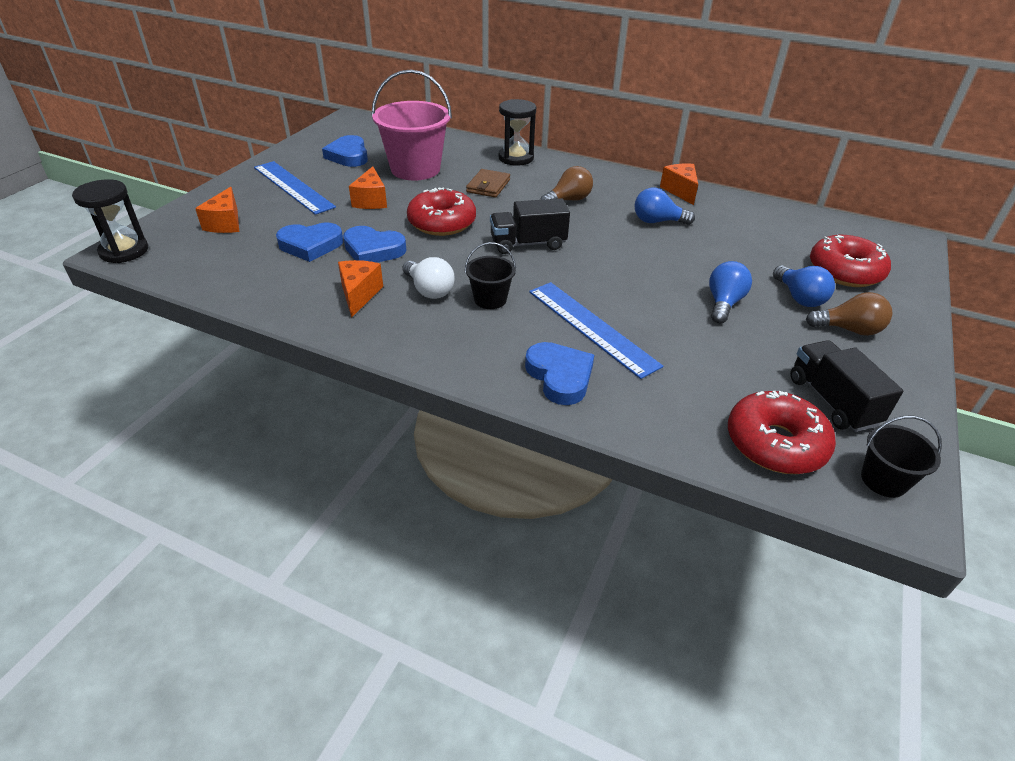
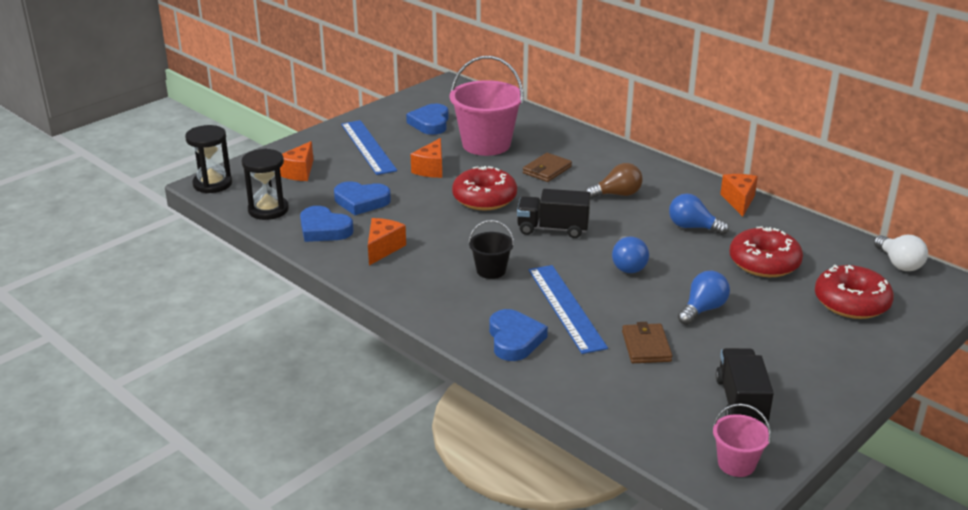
camera: 20 degrees right, 10 degrees down
(373, 250) = (412, 213): blue heart -> blue heart (324, 229)
(429, 290) = (443, 254): white light bulb -> white light bulb (899, 263)
(516, 158) = (590, 145): black hourglass -> black hourglass (268, 210)
(698, 356) = (646, 346): none -> brown wallet
(775, 443) = (663, 421): red donut -> red donut (764, 263)
(799, 297) = (782, 317): blue light bulb -> blue light bulb (628, 265)
(848, 329) = (808, 351): brown light bulb -> none
(883, 480) = (736, 464): black bucket -> pink bucket

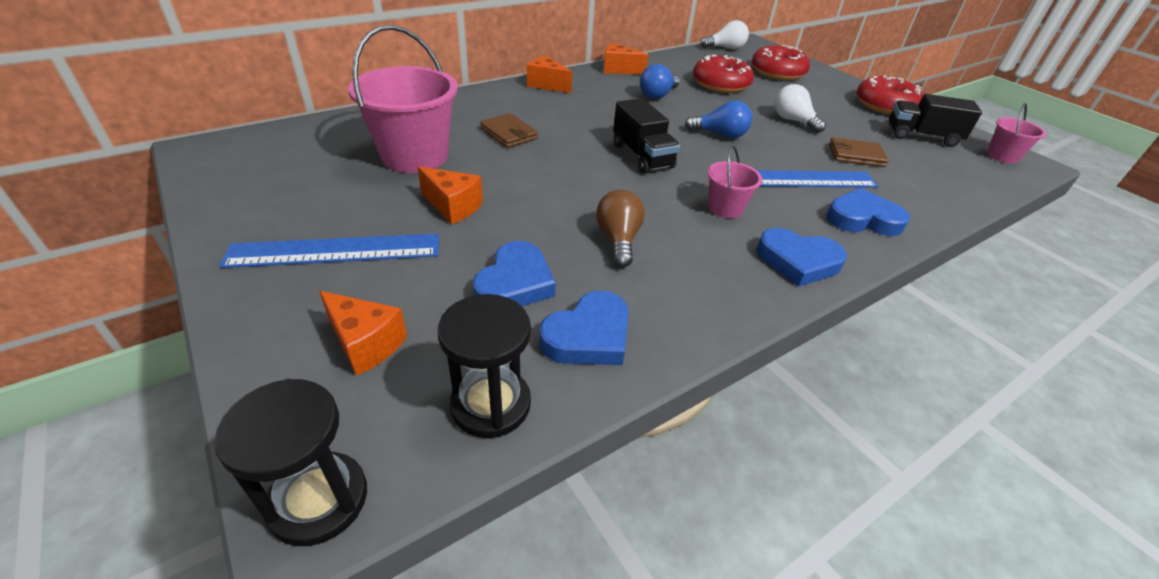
camera: 80 degrees left, 10 degrees up
(383, 248) = (661, 282): orange cheese -> orange cheese (547, 85)
(430, 123) = (310, 184): blue heart -> blue heart (798, 261)
(484, 198) = (556, 182): red donut -> red donut (884, 106)
(491, 270) = (725, 208): black bucket -> pink bucket
(552, 229) = (642, 156): black truck -> black truck turned 45 degrees counterclockwise
(617, 194) = (583, 111): brown light bulb -> brown light bulb (618, 240)
(703, 309) = (793, 121): blue light bulb -> white light bulb

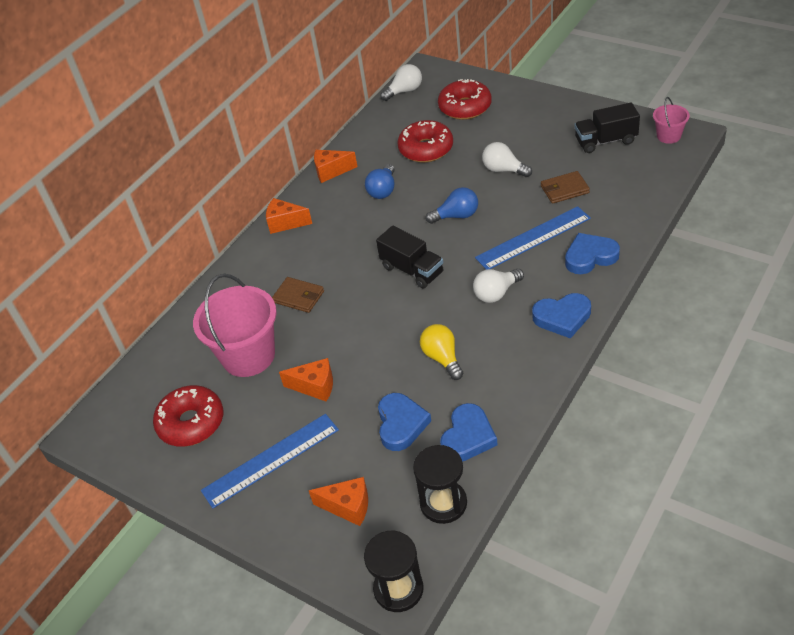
camera: 15 degrees left, 5 degrees up
(618, 240) = (442, 358): brown light bulb -> yellow light bulb
(725, 208) = (496, 293): pink bucket -> white light bulb
(884, 106) = (567, 112): red donut -> red donut (191, 423)

